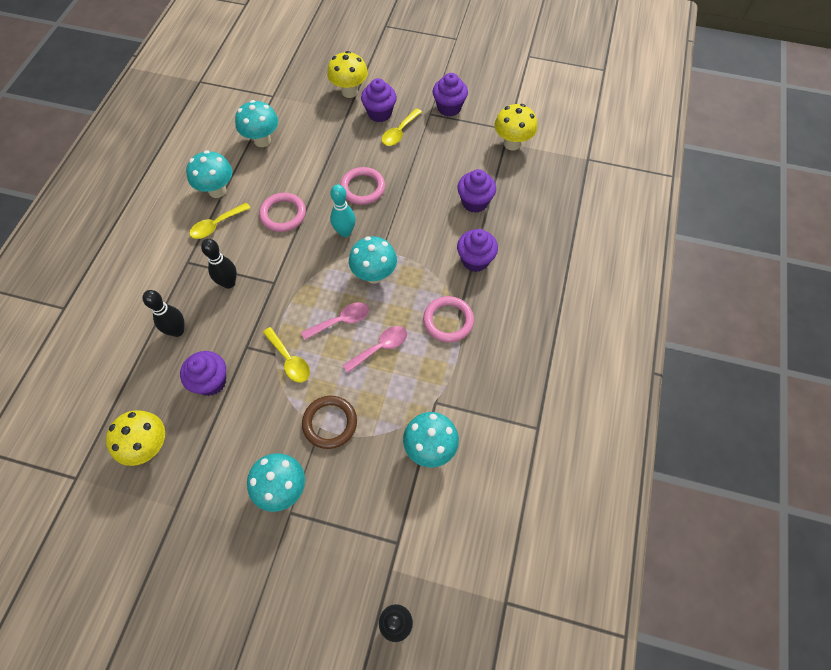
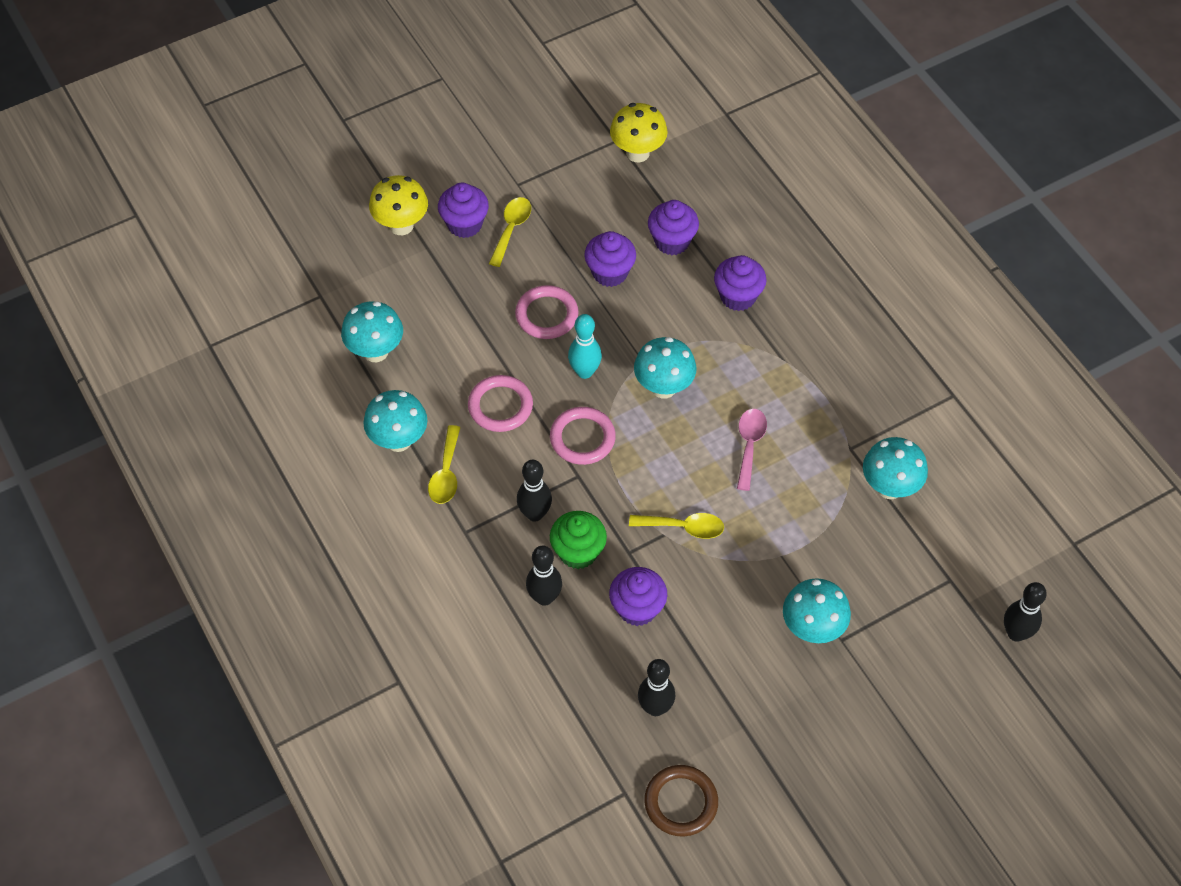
camera: 45 degrees left, 5 degrees down
(149, 446) = (655, 708): yellow mushroom -> black bowling pin
(223, 322) = (578, 552): none -> green cupcake
(330, 423) = (785, 544): brown ring -> brown ring (681, 802)
(341, 321) = (686, 453): pink spoon -> none
(399, 132) = (511, 229): yellow spoon -> yellow spoon turned 150 degrees counterclockwise
(448, 321) = (779, 371): pink ring -> pink ring (582, 438)
(449, 108) = (529, 163): purple cupcake -> purple cupcake (610, 273)

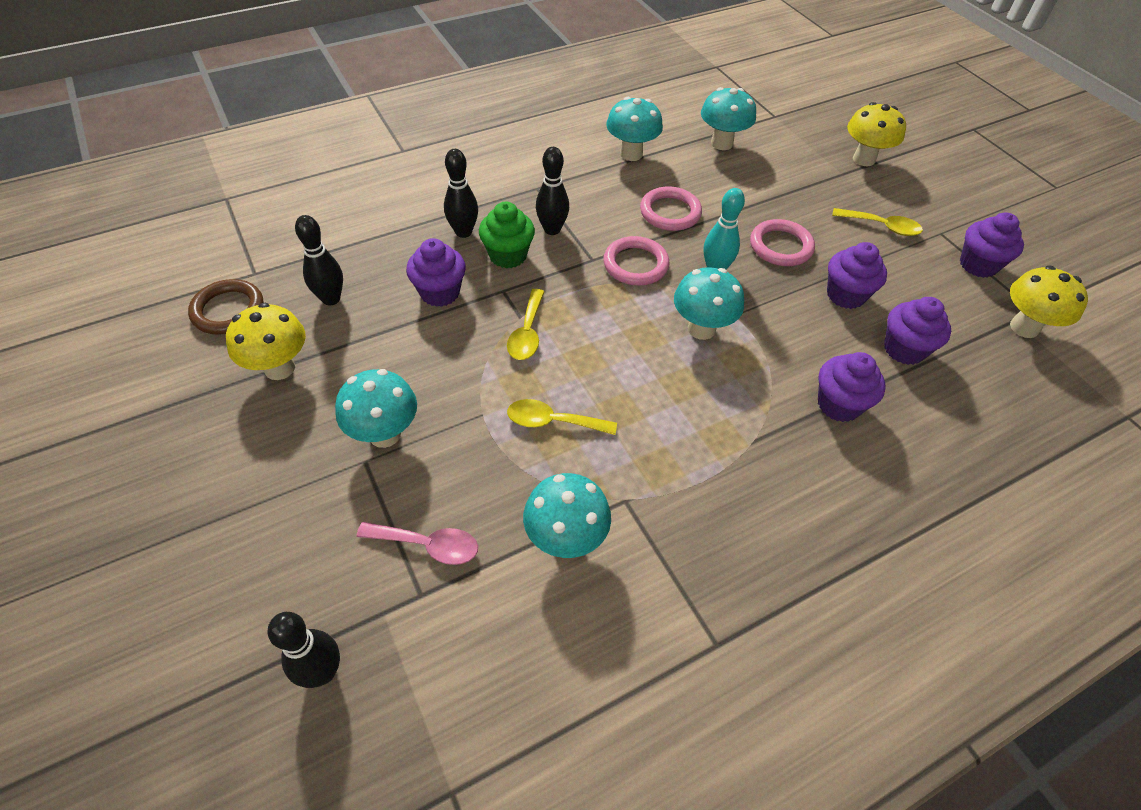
camera: 90 degrees right, 5 degrees down
(446, 473) = (597, 179): yellow spoon -> yellow spoon (552, 421)
(464, 224) = (877, 196): purple cupcake -> purple cupcake (978, 265)
(749, 445) = (629, 398): pink spoon -> pink spoon (428, 545)
(750, 733) = (279, 368): none -> yellow mushroom

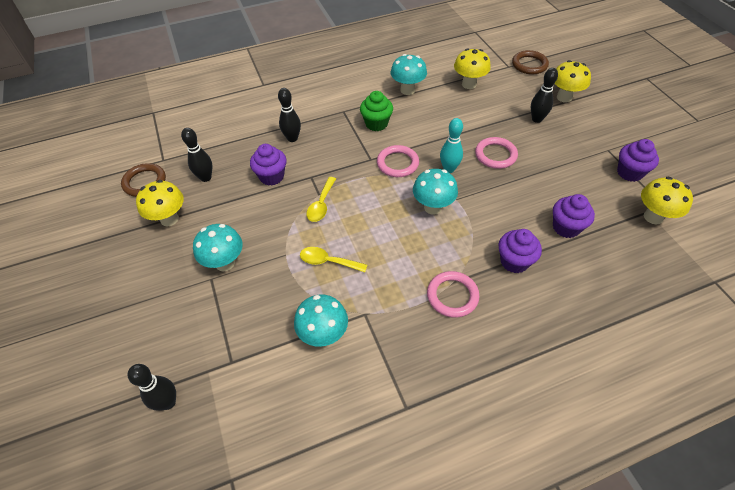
camera: 10 degrees right, 0 degrees up
(428, 545) = (240, 332): pink spoon -> none
(508, 255) = (317, 154): green cupcake -> green cupcake (376, 124)
(552, 229) = (348, 139): black bowling pin -> black bowling pin (537, 119)
(670, 212) = (426, 130): pink ring -> pink ring (452, 296)
(721, 143) = (469, 84): turquoise mushroom -> yellow mushroom
(805, 113) = (529, 65): none -> brown ring
(845, 295) = (533, 189): purple cupcake -> none
(882, 226) = (567, 144): yellow spoon -> none

